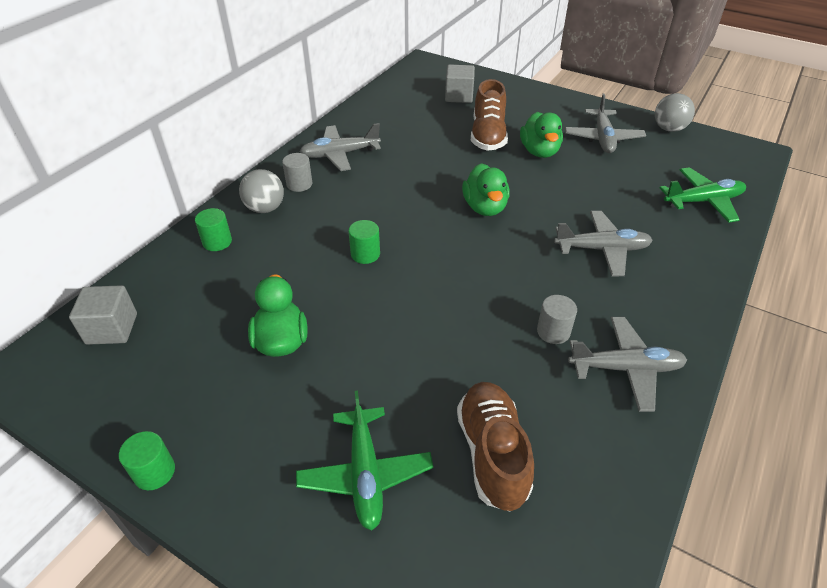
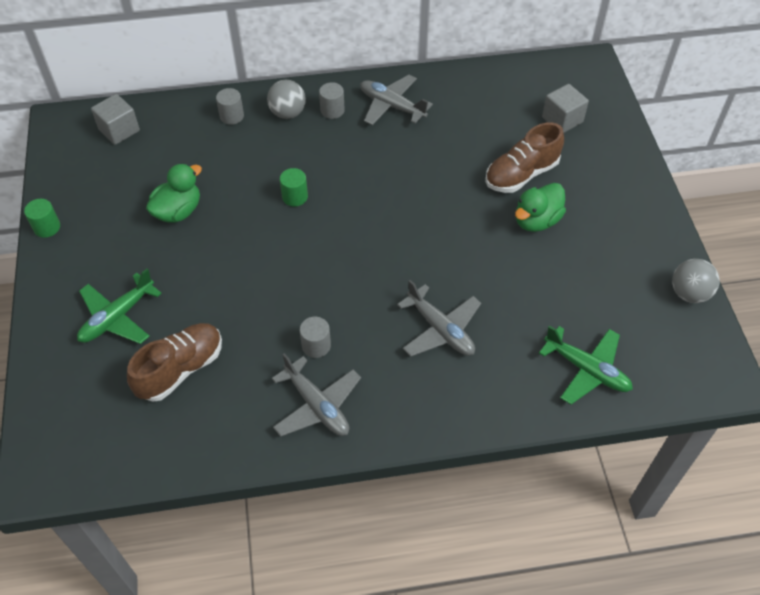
camera: 50 degrees right, 10 degrees up
(217, 242) = (232, 116): green cylinder -> grey cylinder
(485, 207) = (418, 230): green duck -> none
(603, 138) = (611, 252): grey plane -> none

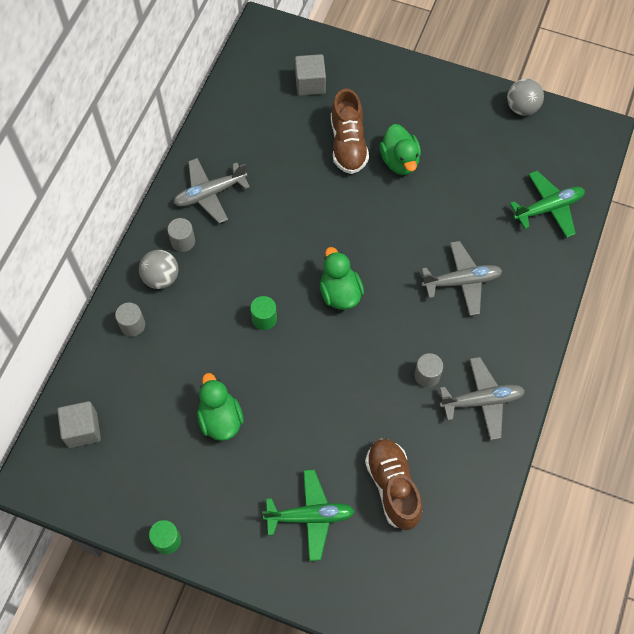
camera: 60 degrees left, 10 degrees up
(117, 317) = (310, 516): green plane -> green plane turned 75 degrees counterclockwise
(358, 238) = (340, 293): none -> green duck

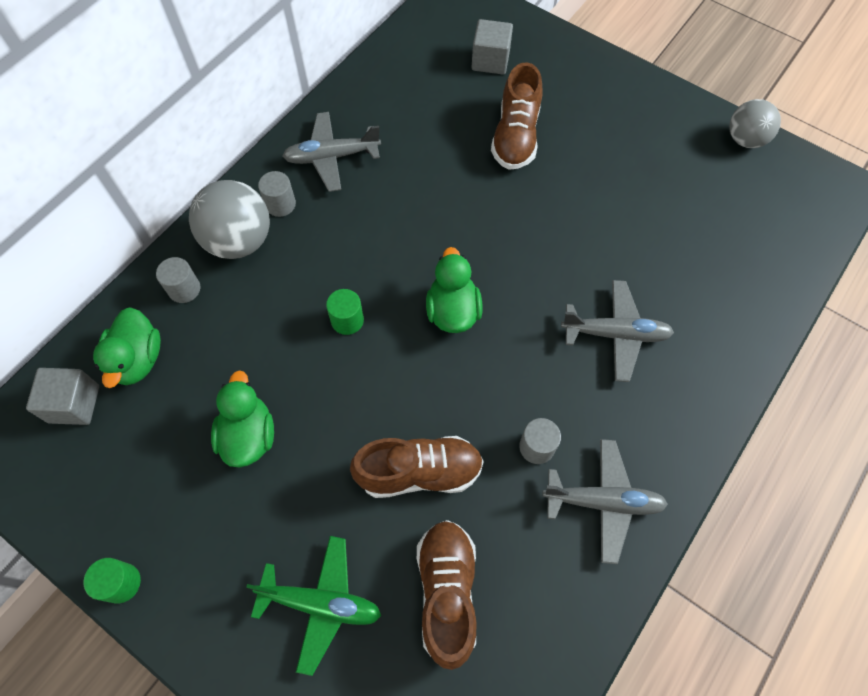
camera: 15 degrees right, 0 degrees up
(161, 278) = (239, 241): grey ball -> grey ball, size x1.51
(350, 413) = (419, 472): none -> brown shoe
(400, 161) = (574, 169): green duck -> green duck (138, 360)
(548, 208) = (753, 268): green plane -> none

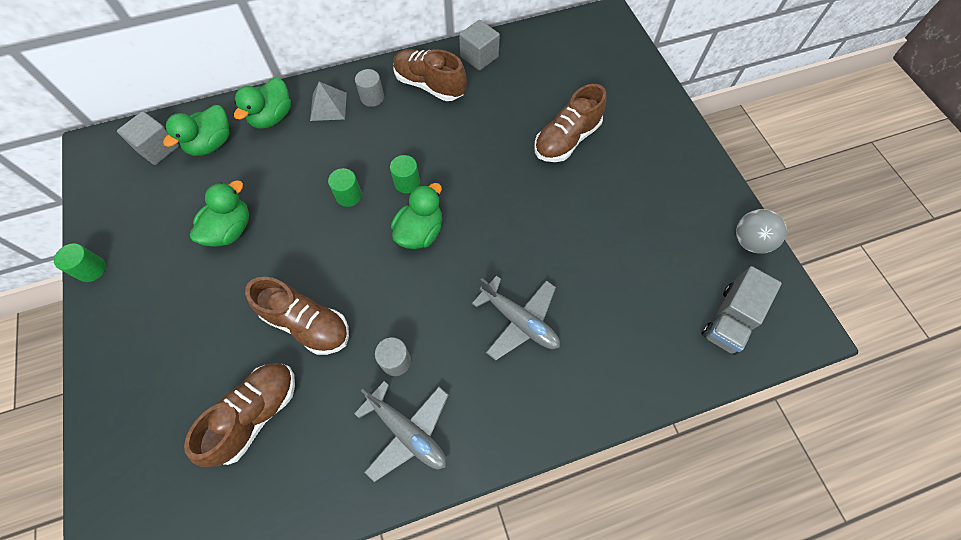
camera: 35 degrees right, 0 degrees up
(184, 289) = (272, 117): grey cylinder -> green duck
(239, 241) = (328, 106): grey ball -> grey pyramid
(321, 603) = (179, 363): green plane -> none
(332, 157) = (429, 85): grey plane -> brown shoe
(396, 270) = (407, 183): none -> green cylinder
(490, 60) = (593, 78): grey cube -> grey cube (479, 57)
(782, 218) = (730, 319): none -> grey truck

